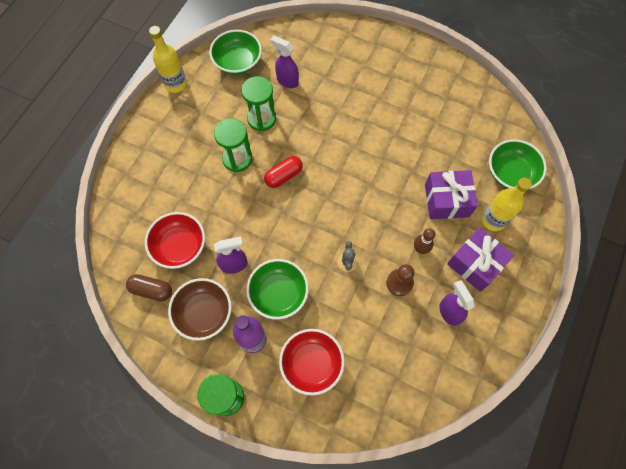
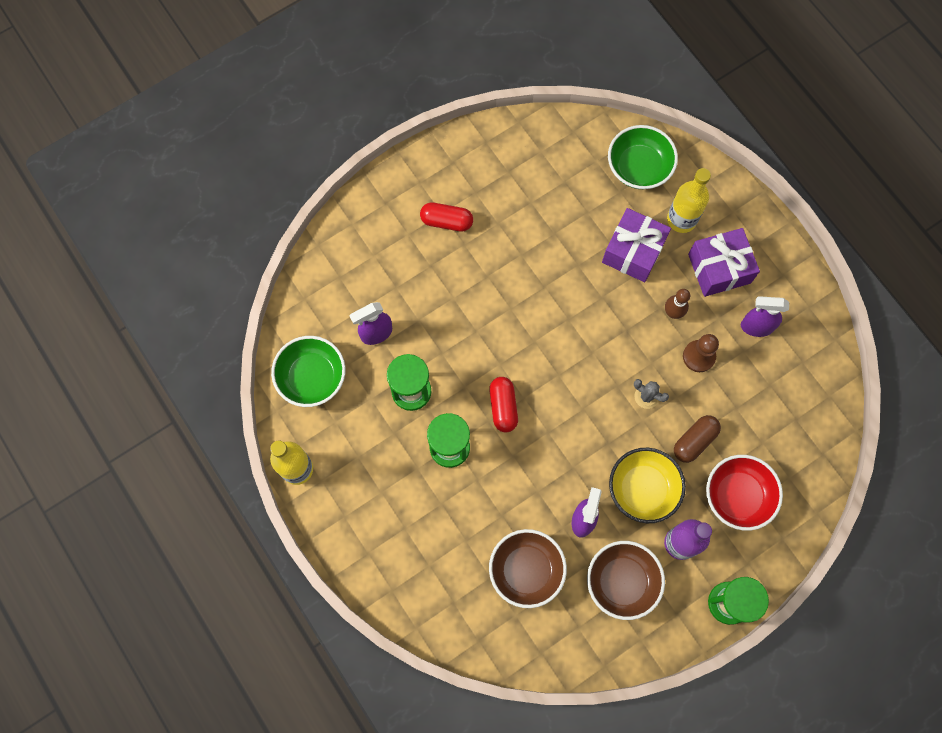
camera: 60 degrees left, 5 degrees up
(152, 290) = (563, 627): brown capsule -> brown capsule (694, 441)
(179, 246) = (526, 570): red bowl -> brown bowl
(278, 293) = (643, 489): green bowl -> yellow bowl
(387, 81) = (446, 221): none -> red capsule

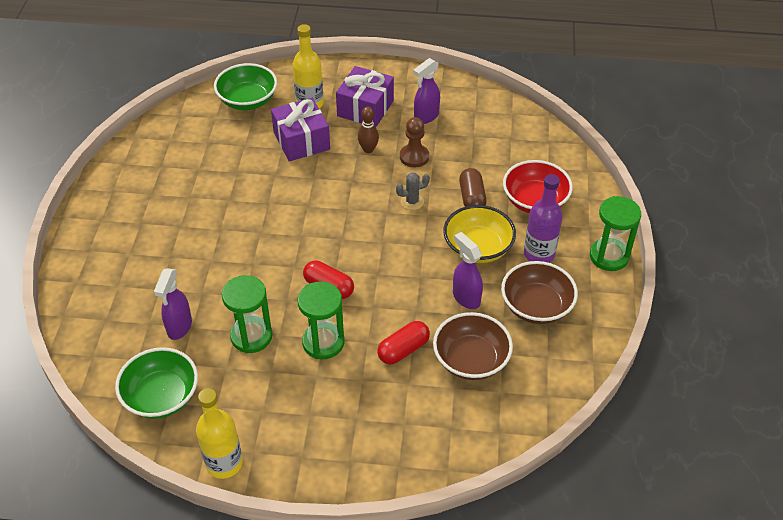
camera: 50 degrees left, 25 degrees down
(446, 221) = (150, 224): red capsule -> red capsule (403, 350)

